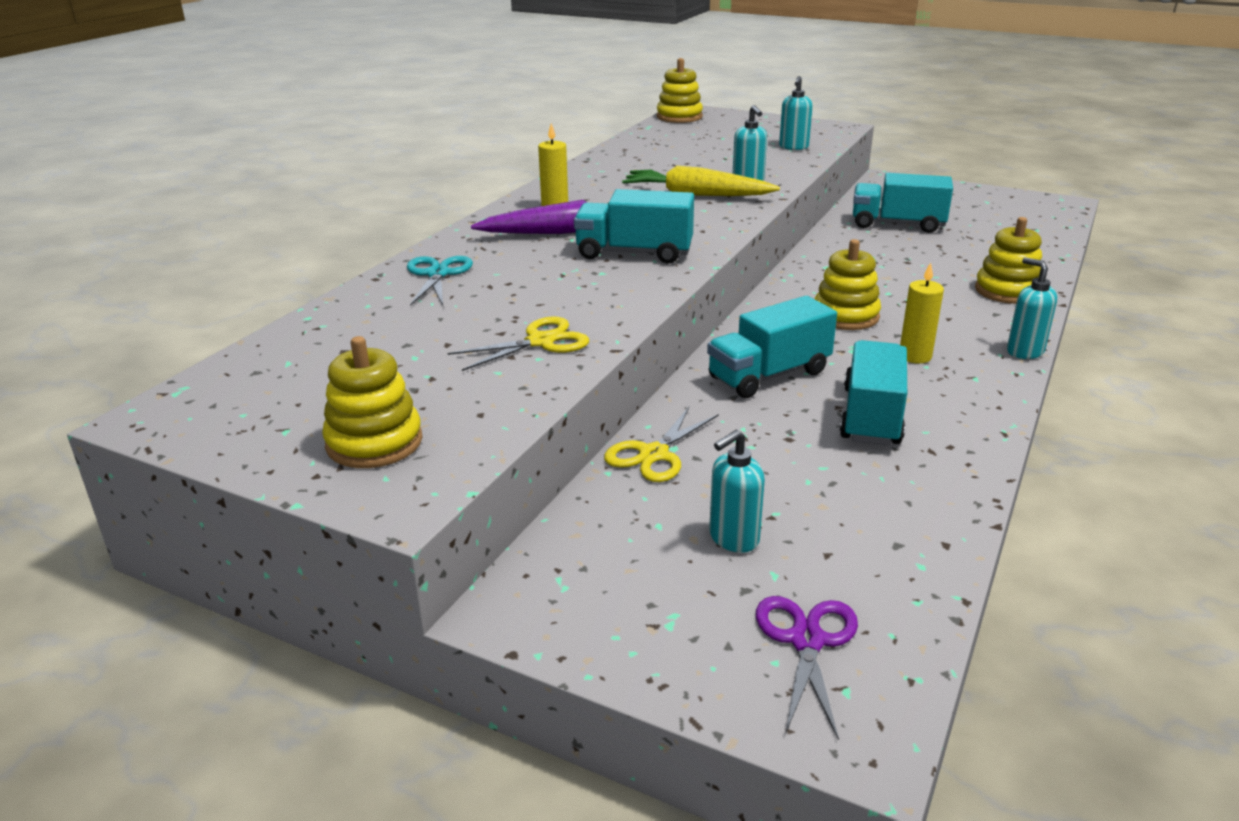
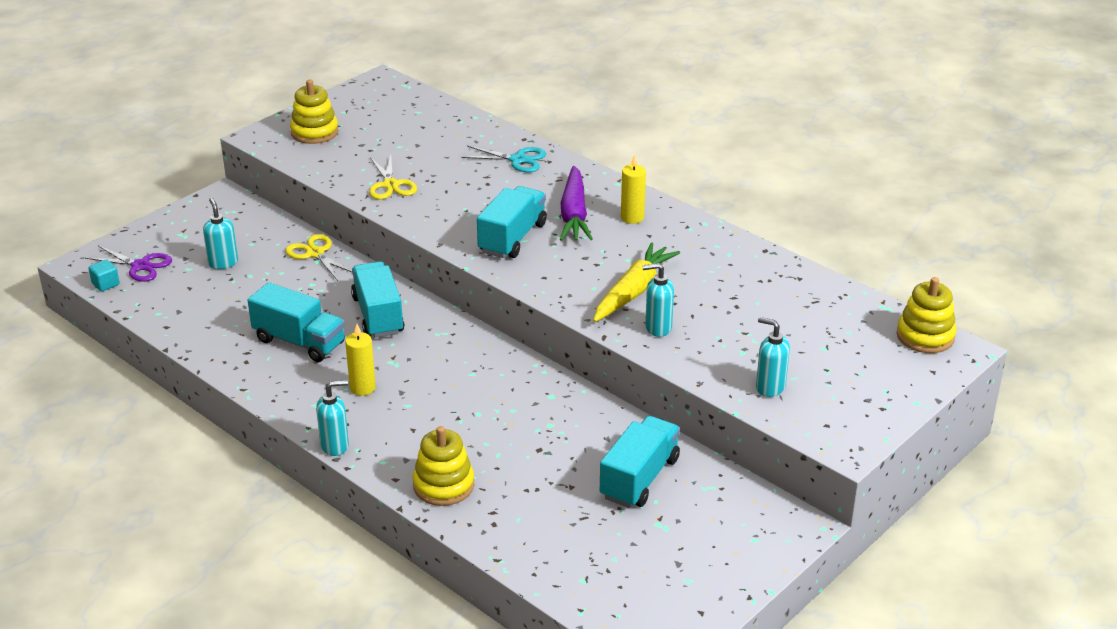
camera: 105 degrees right, 5 degrees up
(845, 316) = (447, 376): yellow stacking toy -> none
(896, 668) = (105, 284): none -> turquoise cube

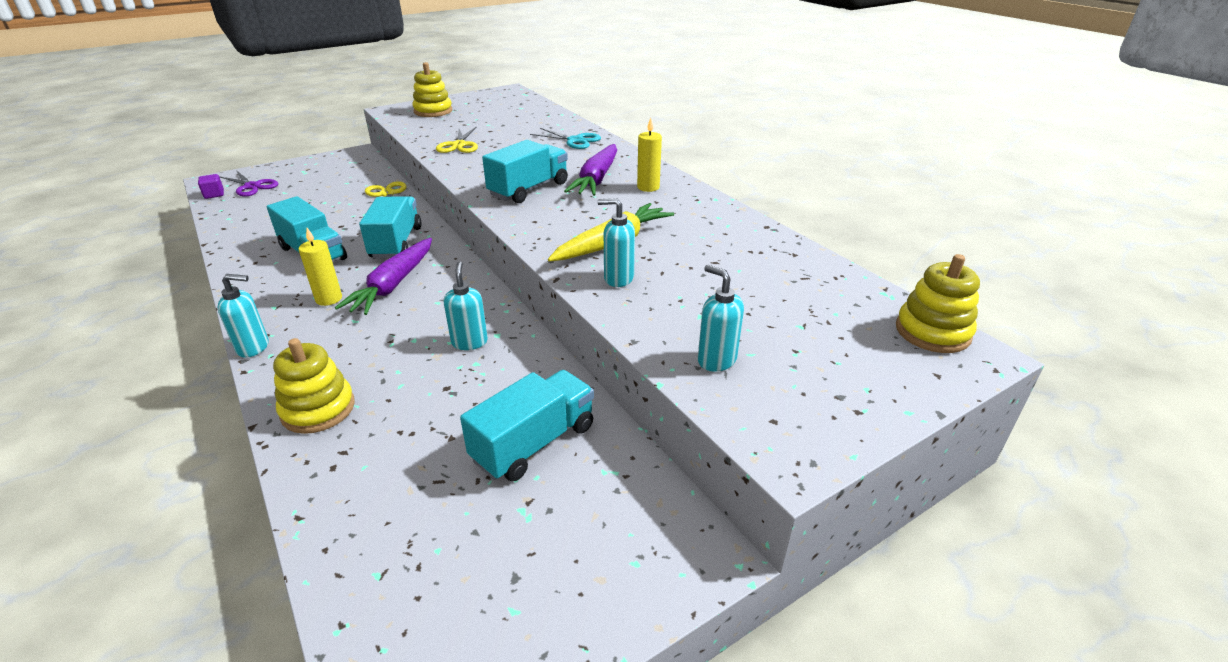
camera: 15 degrees right, 0 degrees up
(105, 284) = (214, 194): turquoise cube -> purple cube
(223, 263) = (313, 192): turquoise soap dispenser -> turquoise soap dispenser (469, 342)
(414, 363) = (393, 285): none -> purple carrot

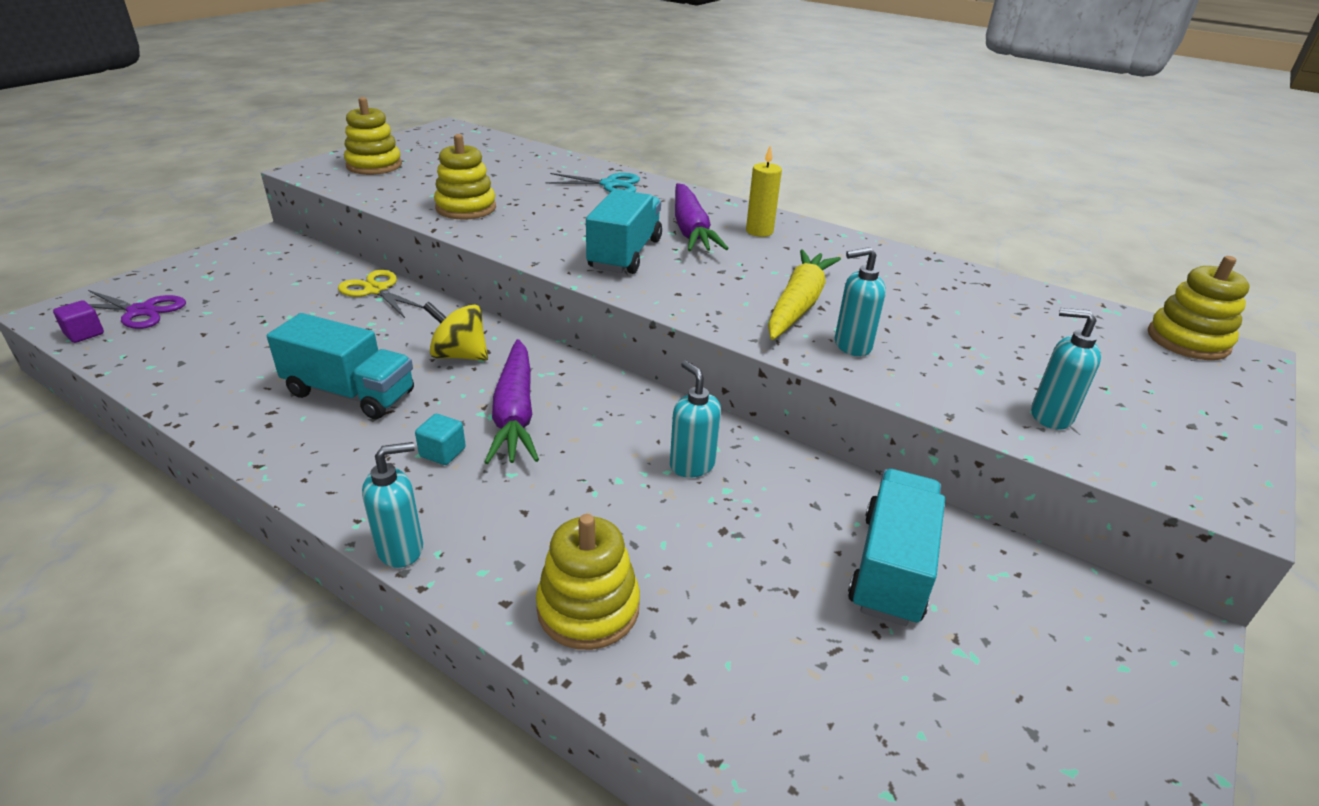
camera: 25 degrees left, 0 degrees up
(329, 299) = (442, 452): yellow candle -> turquoise cube
(396, 243) = (459, 355): turquoise truck -> yellow spinning top
(459, 145) = (466, 208): yellow scissors -> yellow stacking toy

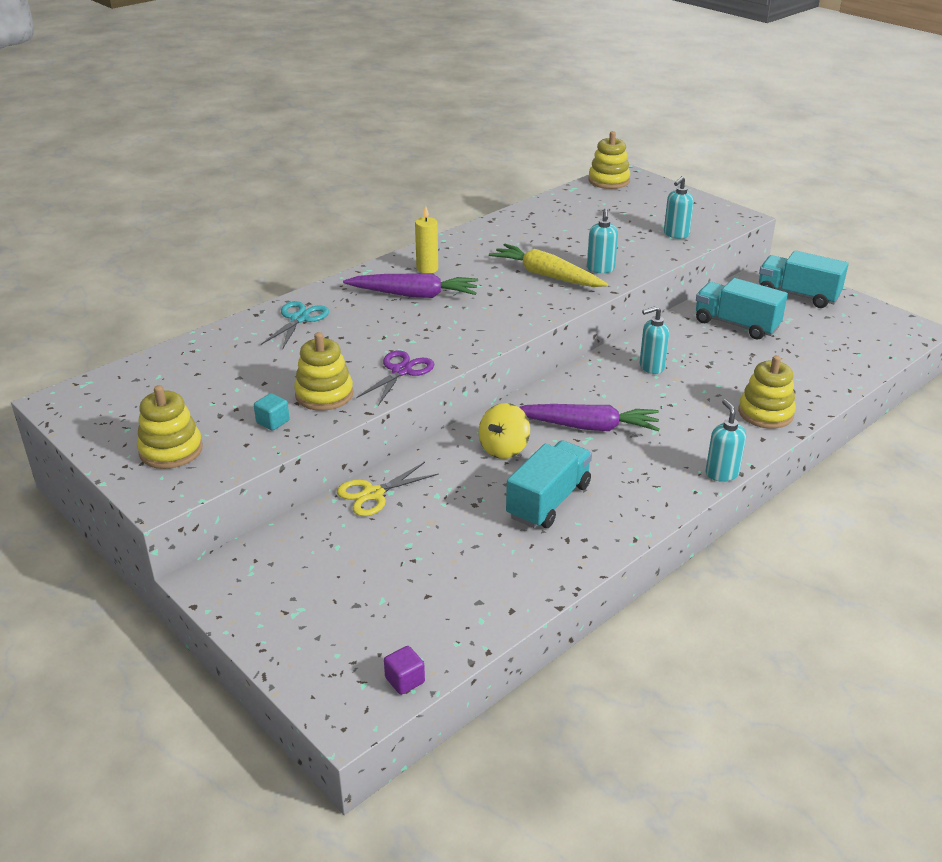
camera: 75 degrees left, 0 degrees up
(141, 311) = (366, 648): purple scissors -> purple scissors (401, 371)
(442, 452) = (629, 458): turquoise cube -> turquoise cube (273, 422)
(625, 254) = (450, 326): turquoise truck -> turquoise truck (798, 295)

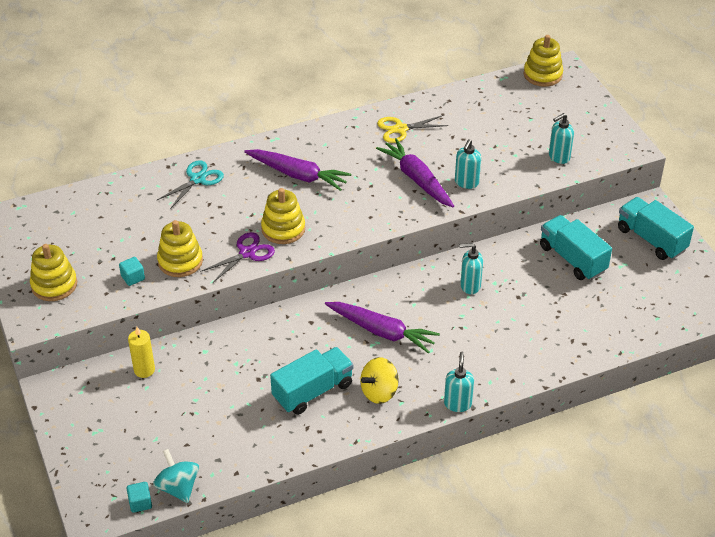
camera: 20 degrees right, 10 degrees up
(373, 494) = (192, 349): yellow scissors -> yellow scissors (400, 129)
(405, 680) = (140, 503): purple cube -> turquoise cube
(427, 269) = (323, 148): yellow candle -> yellow candle (144, 370)
(445, 647) = (178, 487): none -> turquoise spinning top
(504, 449) = (307, 335): yellow spinning top -> yellow spinning top (379, 392)
(546, 275) = (417, 179): yellow carrot -> purple carrot
(765, 413) = (532, 357): yellow stacking toy -> yellow stacking toy (283, 229)

